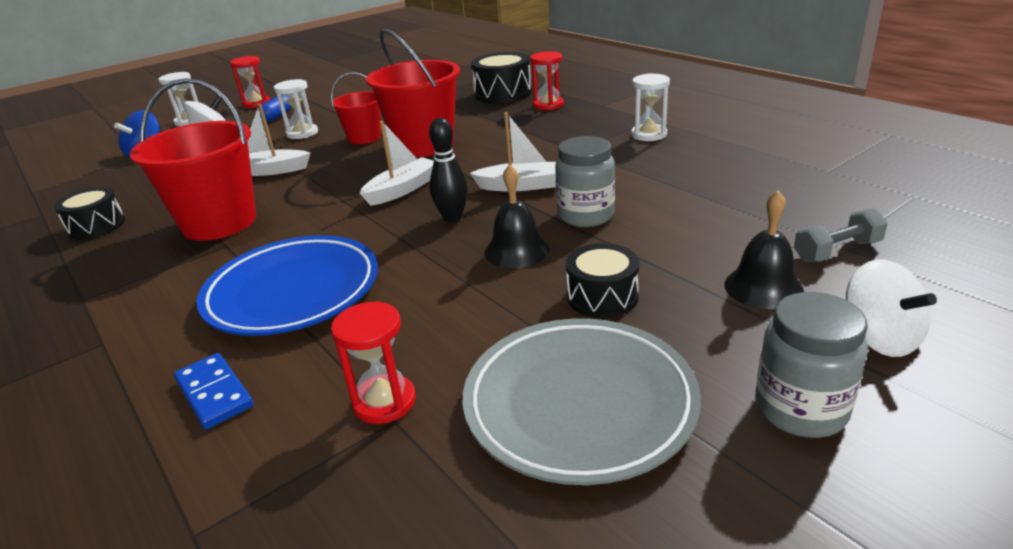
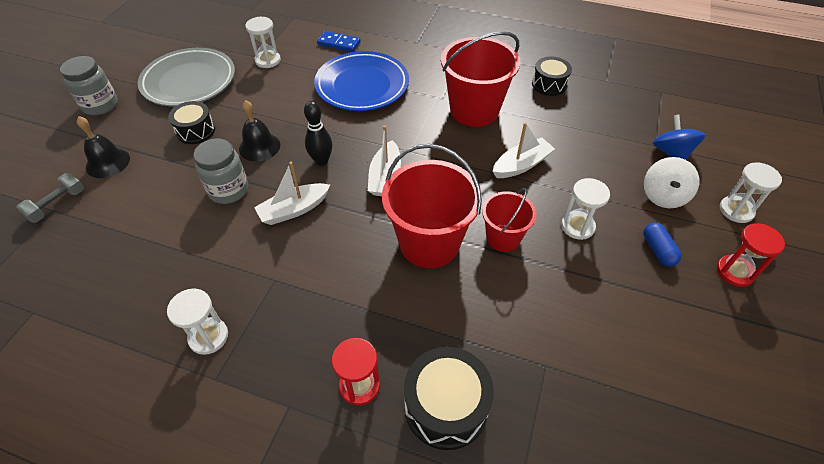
camera: 145 degrees right, 20 degrees up
(384, 401) = (268, 60): red hourglass -> white hourglass
(879, 338) = (55, 148): white spinning top -> none

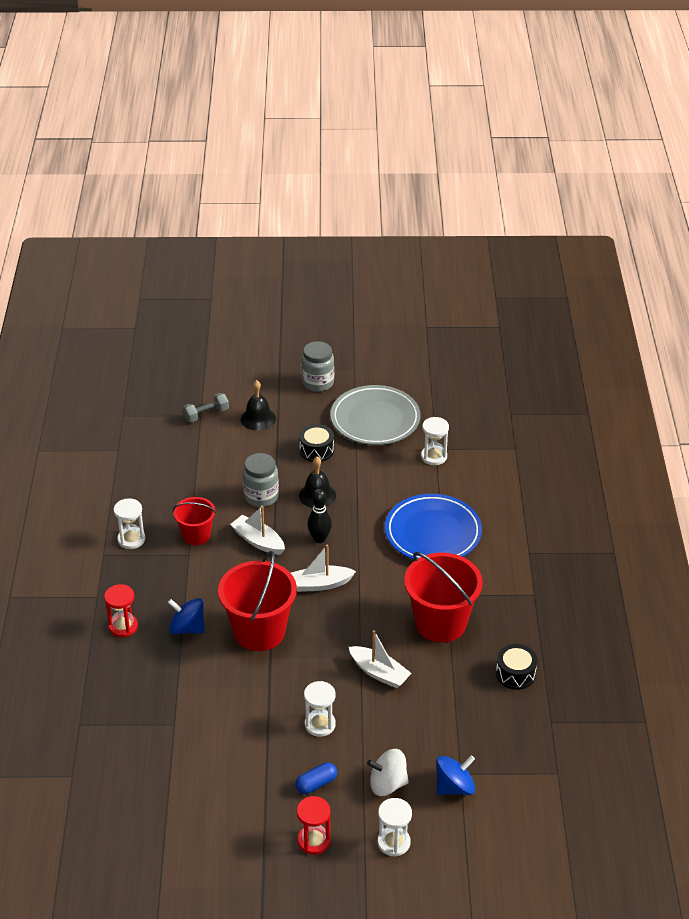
camera: 70 degrees right, 10 degrees down
(57, 205) = (206, 414): grey dumbbell -> grey dumbbell turned 45 degrees counterclockwise
(339, 43) = (490, 495): blue domino -> none
(394, 311) = (187, 628): none -> blue spinning top
(446, 406) = (123, 675): black drum -> none
(503, 238) = (285, 676): red bucket -> red bucket (196, 535)

